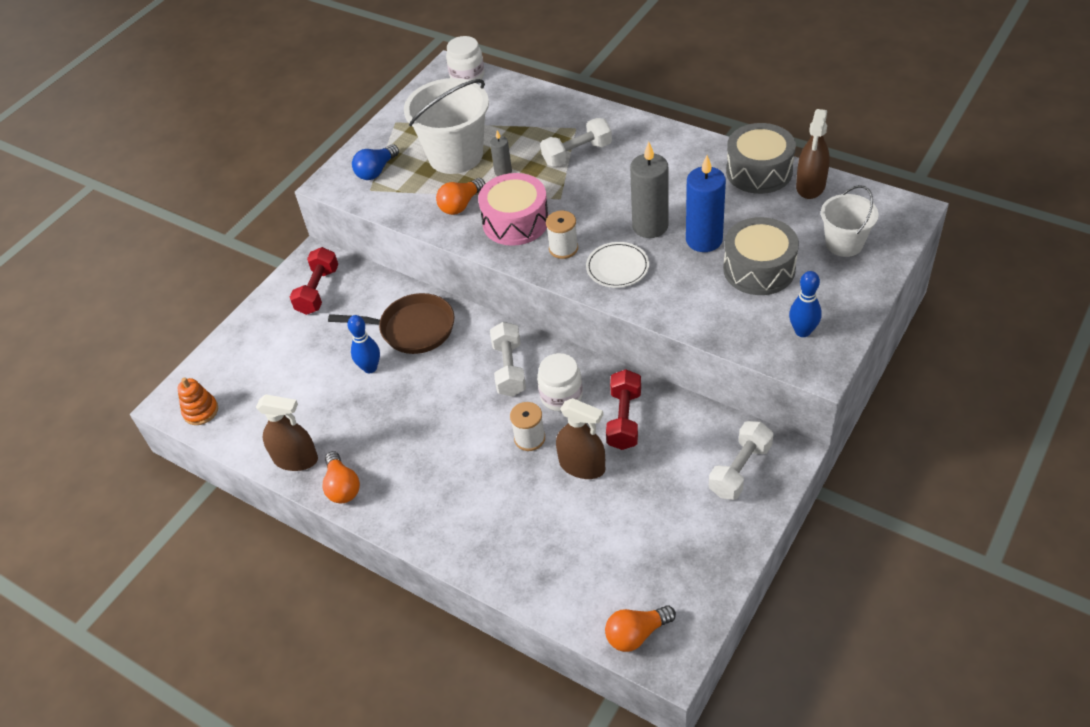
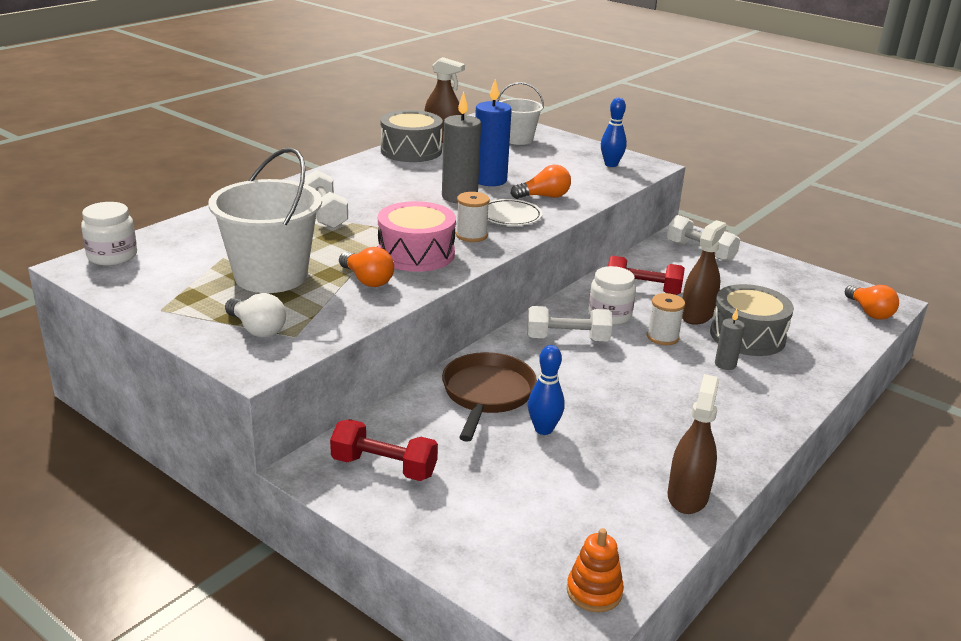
camera: 90 degrees left, 20 degrees down
(342, 487) = (729, 459): orange light bulb -> orange light bulb (544, 196)
(376, 171) = (257, 329): blue light bulb -> white light bulb
(503, 172) = (324, 252): grey candle -> grey candle (725, 364)
(759, 269) = (535, 167): grey drum -> grey drum (747, 336)

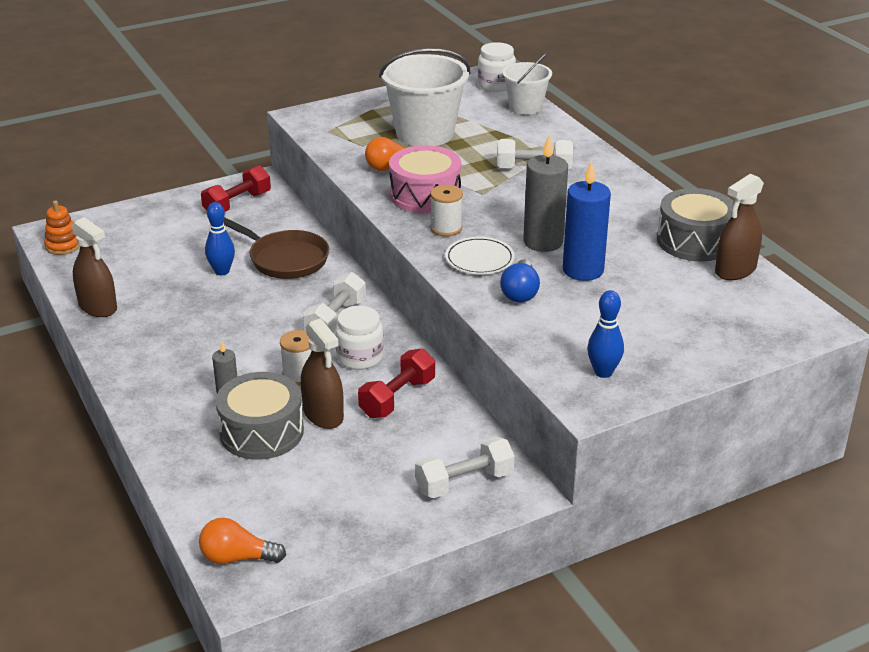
camera: 115 degrees right, 5 degrees up
(257, 329) = (347, 121): white light bulb -> none
(517, 139) = (721, 324): white bucket -> white bucket (525, 107)
(544, 196) = (520, 293): orange light bulb -> blue light bulb

